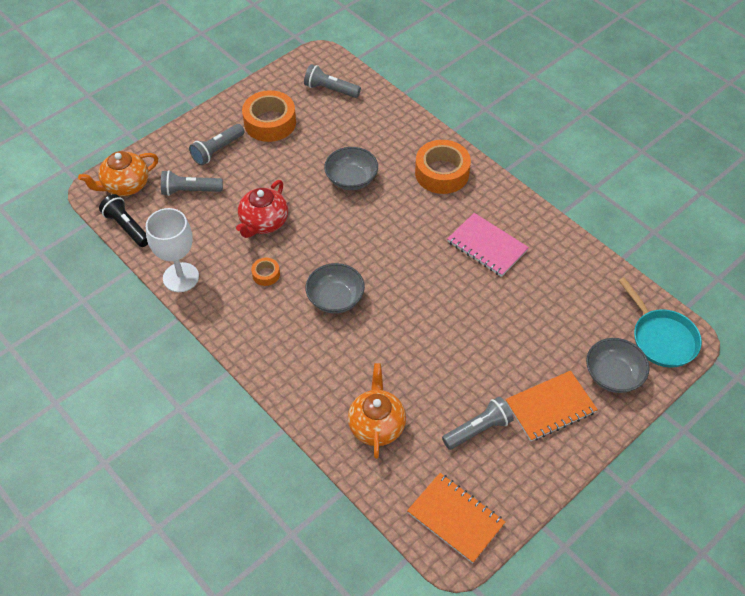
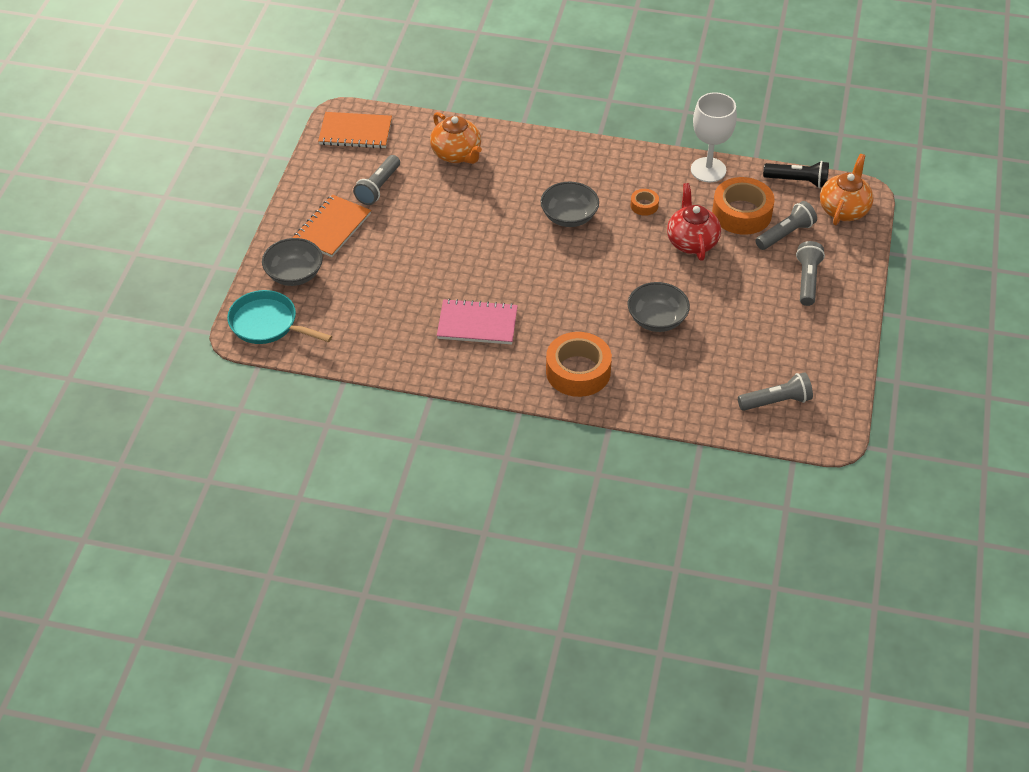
camera: 145 degrees right, 5 degrees down
(270, 122) = (793, 333): orange tape -> orange tape (742, 213)

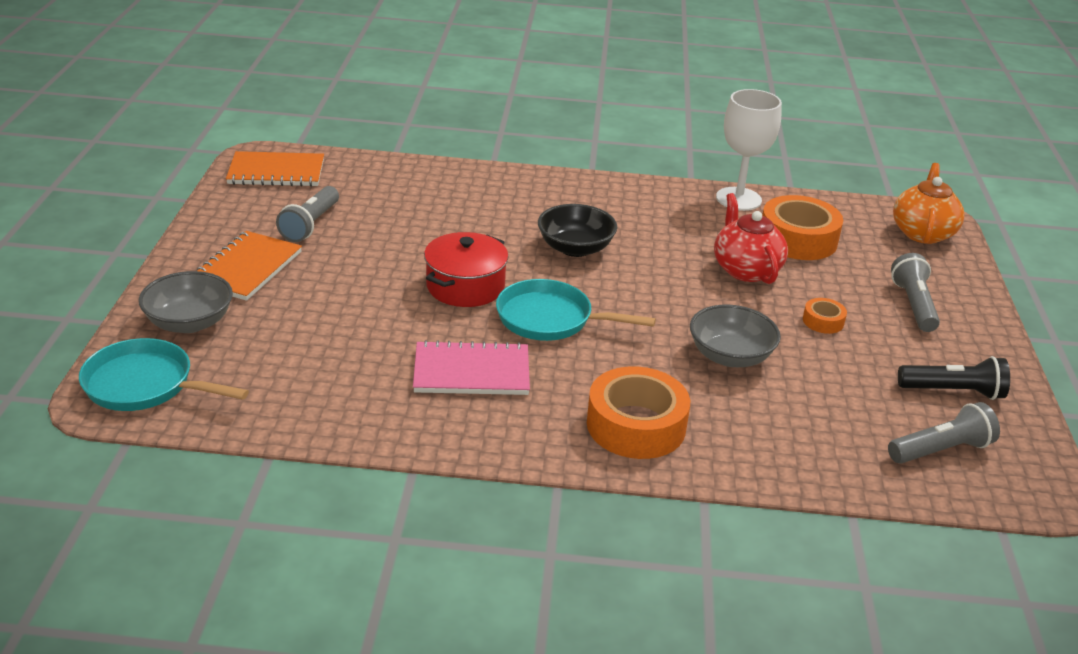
camera: 10 degrees left, 15 degrees down
(457, 154) = (413, 190): orange teapot -> none
(483, 250) = (465, 286): none -> red pot
(538, 282) = (550, 319): none -> turquoise pan
(569, 217) = (575, 248): grey bowl -> black bowl
(644, 205) = (670, 234): orange tape -> orange tape (823, 321)
(785, 234) = (862, 258): grey flashlight -> none
(798, 181) = (853, 207): black flashlight -> black flashlight (953, 392)

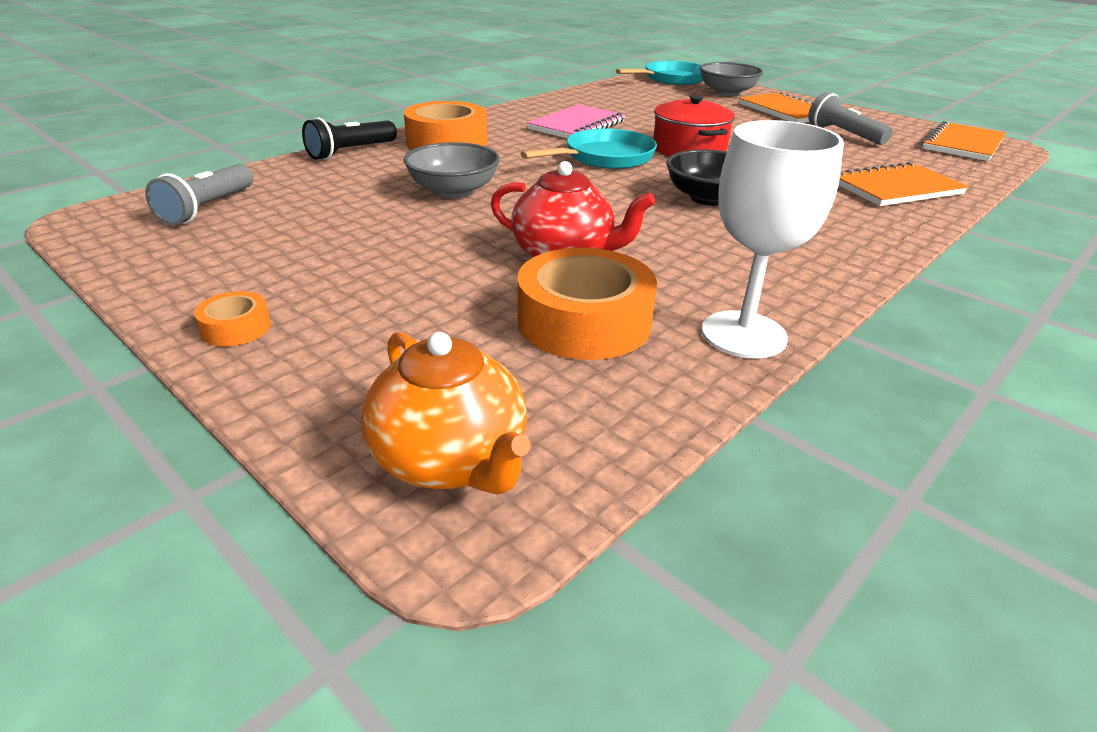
camera: 130 degrees right, 0 degrees up
(447, 187) = (896, 188): none -> orange notebook
(823, 321) = (419, 248): orange tape -> orange tape (236, 328)
(913, 305) = (341, 316): grey flashlight -> none
(953, 392) = (222, 251): black flashlight -> black flashlight (350, 152)

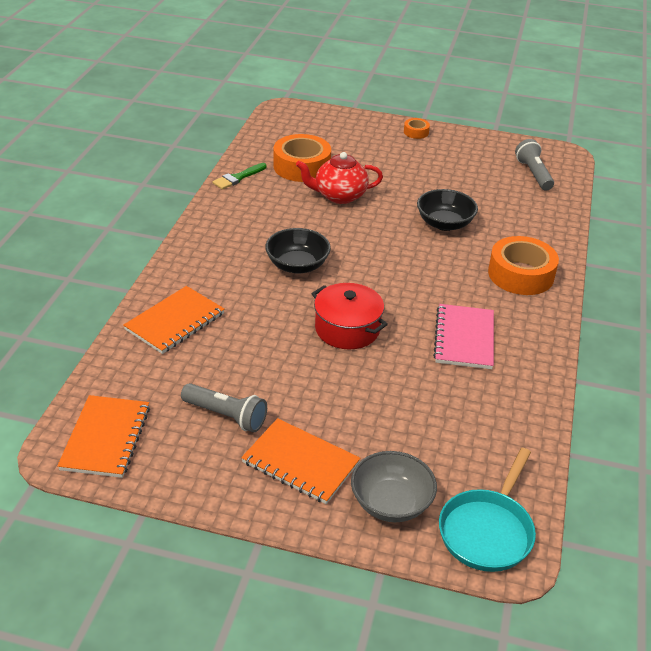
camera: 150 degrees right, 5 degrees up
(350, 152) = (556, 240): black flashlight -> none
(451, 460) = (302, 119): orange teapot -> none
(453, 191) = (444, 224): grey bowl -> black bowl
(604, 158) = (397, 292): turquoise pan -> none
(743, 334) = (238, 178): white goblet -> green brush

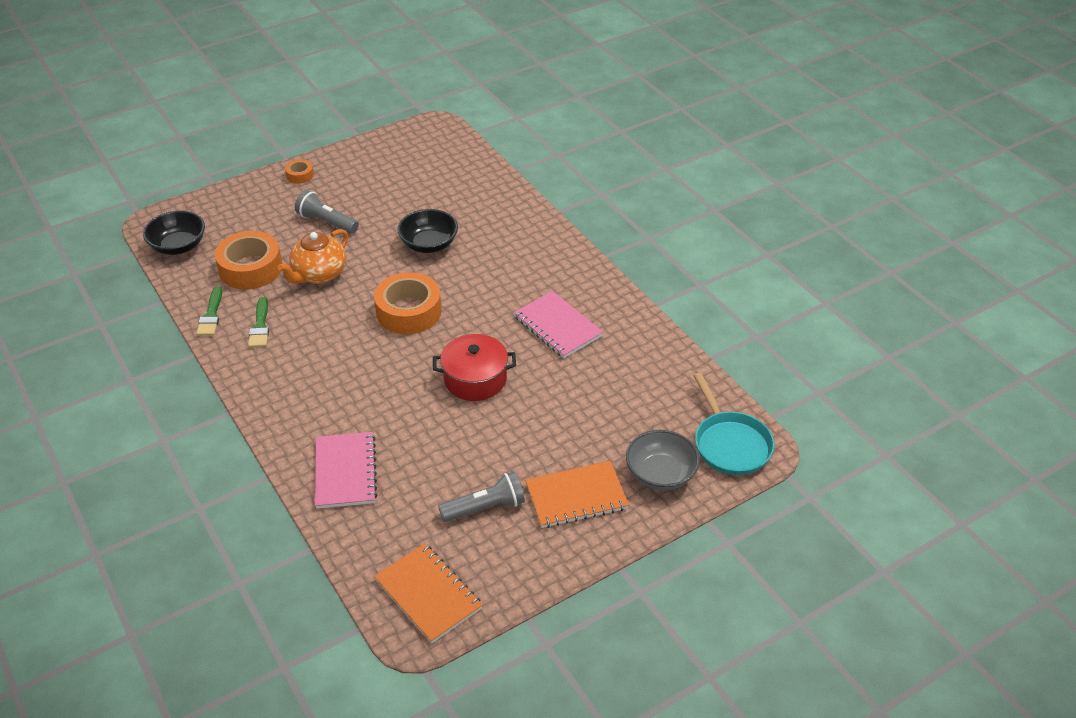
camera: 45 degrees left, 5 degrees up
(175, 322) = (345, 472): orange notebook -> pink notebook
(256, 202) = (260, 326): none -> green brush
(297, 265) = (370, 356): black bowl -> black bowl (178, 246)
(339, 196) = (319, 274): red teapot -> orange teapot
(520, 274) = (531, 250): orange tape -> orange tape (408, 311)
(533, 174) = (436, 158): grey flashlight -> grey flashlight (327, 222)

